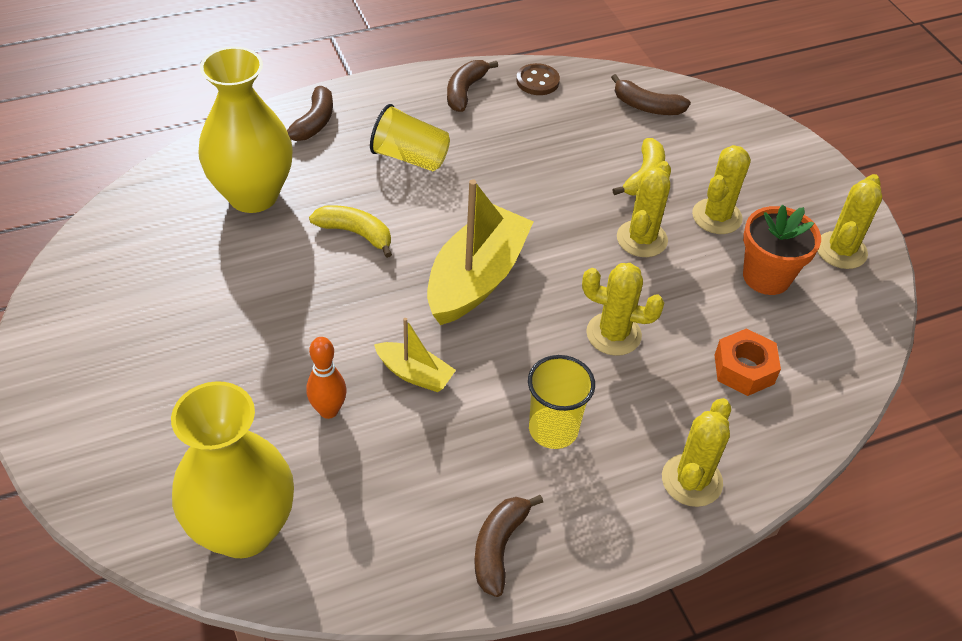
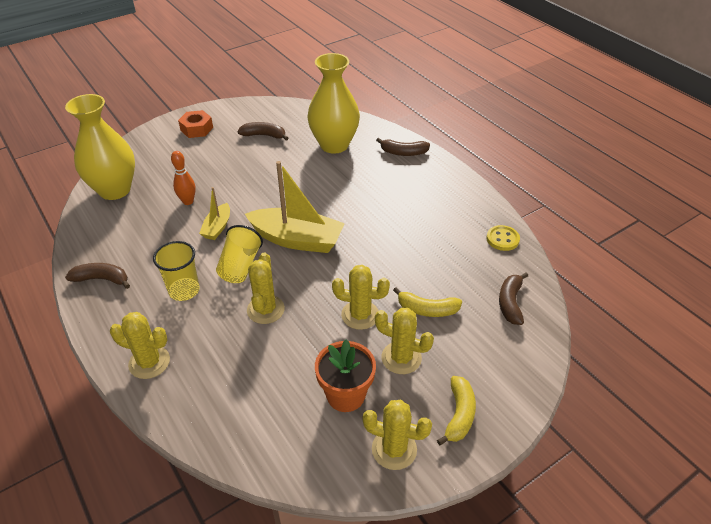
camera: 80 degrees right, 5 degrees down
(355, 233) = (318, 186): yellow banana -> yellow banana (459, 414)
(410, 157) = (392, 194): yellow cup -> yellow cup (240, 266)
(465, 91) = (469, 206): brown banana -> brown banana (264, 135)
(537, 81) = (502, 239): brown button -> yellow button
(744, 369) = (248, 385): orange nut -> orange nut (197, 129)

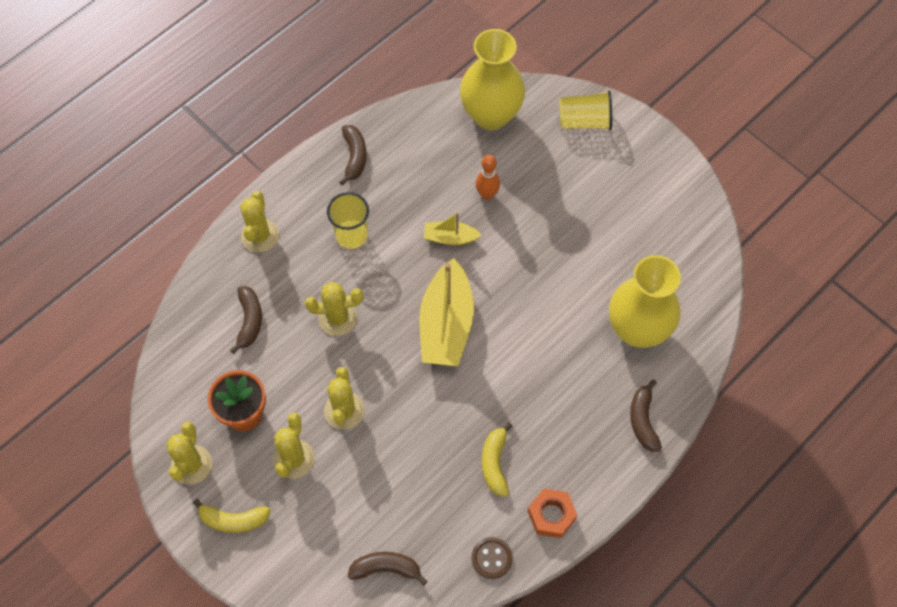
camera: 80 degrees right, 20 degrees up
(197, 129) = (629, 158): orange nut -> orange nut (551, 515)
(240, 266) = (394, 277): yellow cup -> yellow cup (585, 121)
(264, 135) = (636, 240): brown banana -> brown banana (249, 321)
(427, 309) = (362, 478): yellow banana -> yellow banana (495, 463)
(502, 239) = (491, 558): yellow button -> brown button

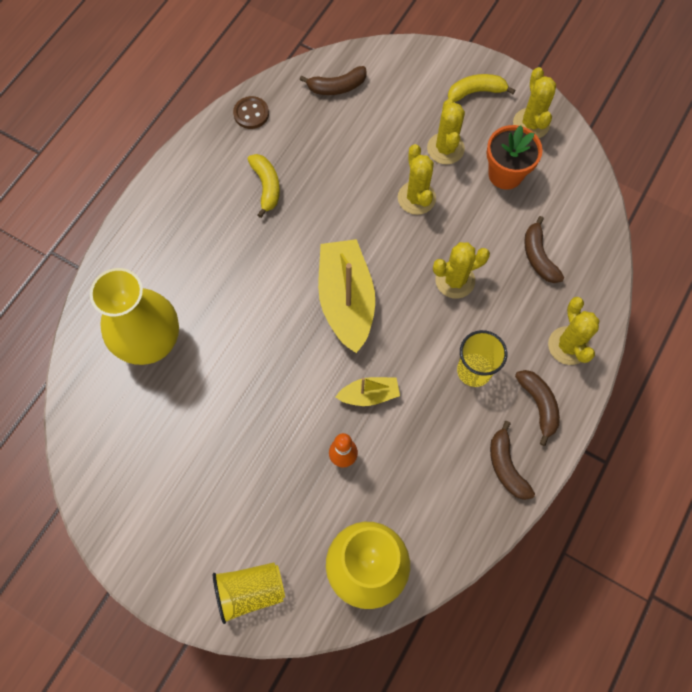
camera: 165 degrees right, 5 degrees up
(551, 515) = (207, 157): orange nut -> none
(643, 420) = (135, 255): brown banana -> brown banana (538, 405)

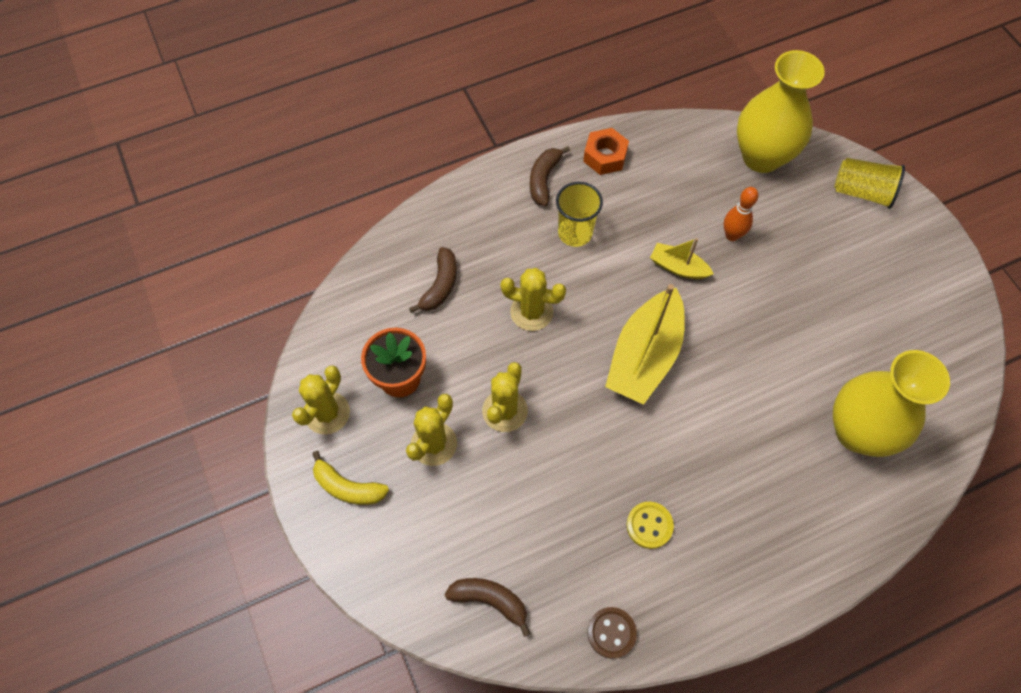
camera: 145 degrees left, 5 degrees down
(266, 186) = (649, 525): yellow banana -> yellow button
(506, 466) = (605, 156): brown banana -> orange nut
(568, 346) = (481, 204): yellow cactus -> none

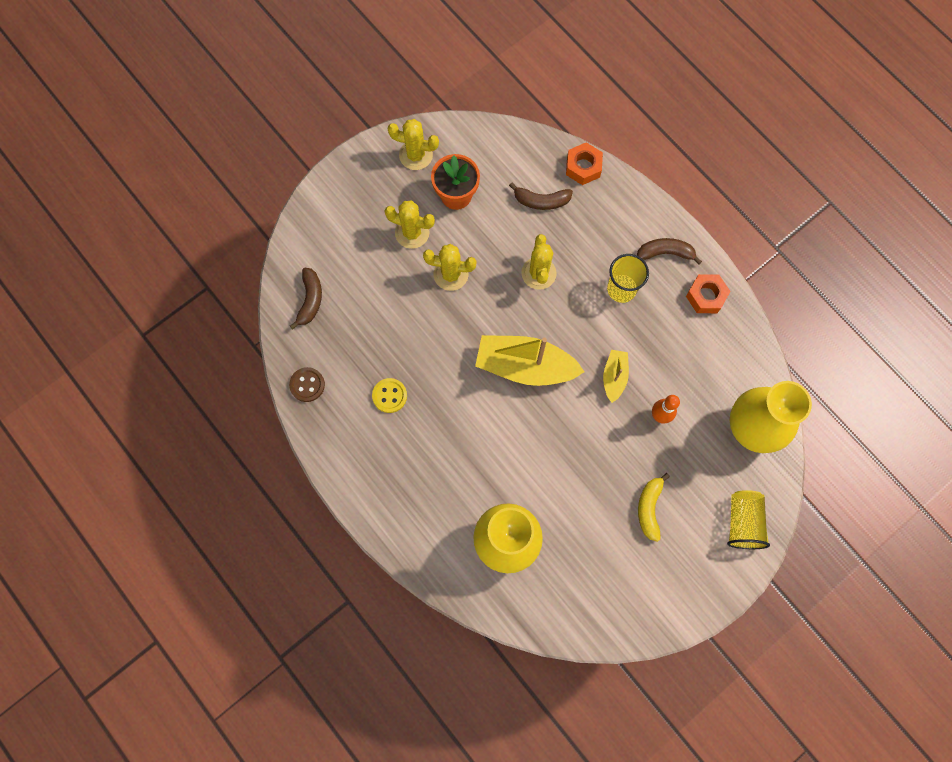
camera: 75 degrees right, 10 degrees up
(348, 487) = (365, 186): yellow banana -> yellow banana (649, 508)
(412, 231) = (583, 167): none -> orange nut

